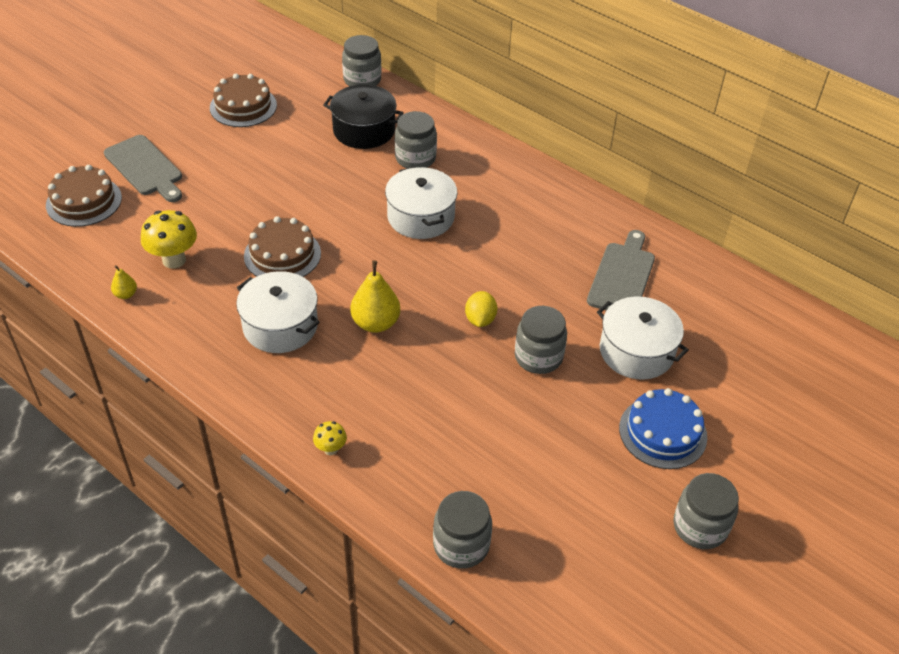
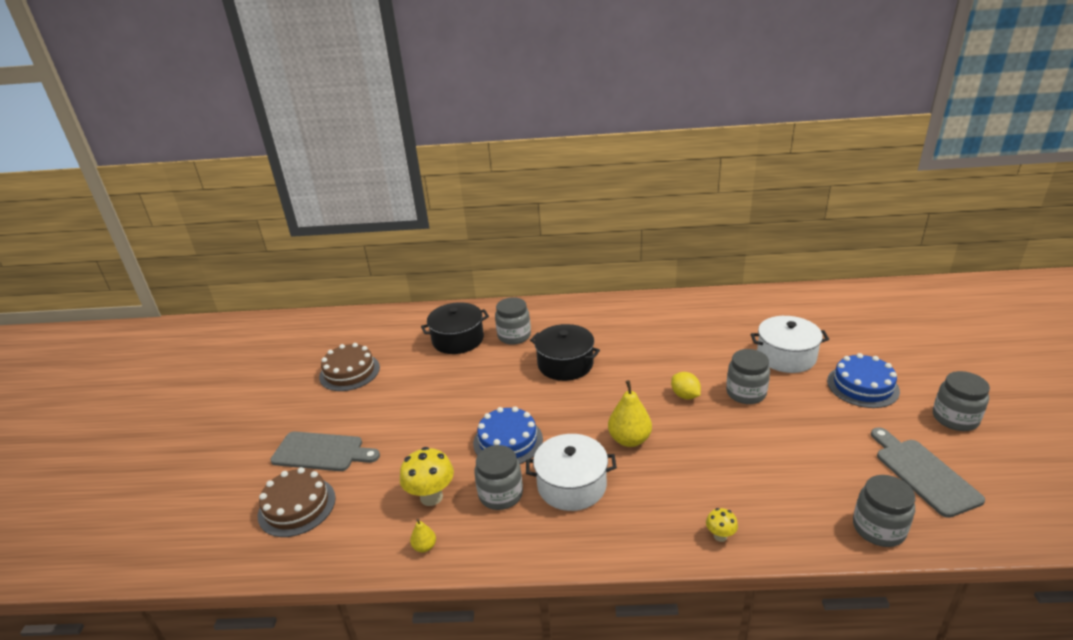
camera: 35 degrees left, 15 degrees down
(282, 254) = (508, 441): brown cake -> blue cake
(362, 80) = (416, 314): grey jar -> grey jar (500, 494)
(421, 217) = (565, 364): white pot -> black pot
(622, 276) = (720, 325): grey cutting board -> grey cutting board (923, 473)

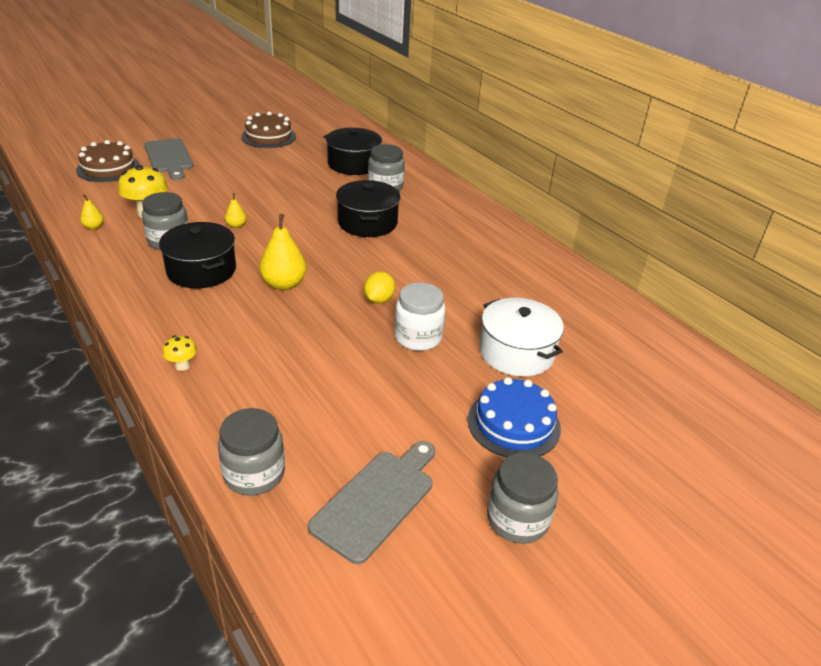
camera: 50 degrees right, 5 degrees up
(508, 441) = (236, 225): blue cake -> yellow pear
(571, 485) = (201, 270): white pot -> black pot
(746, 393) = (418, 337): grey jar -> white jar

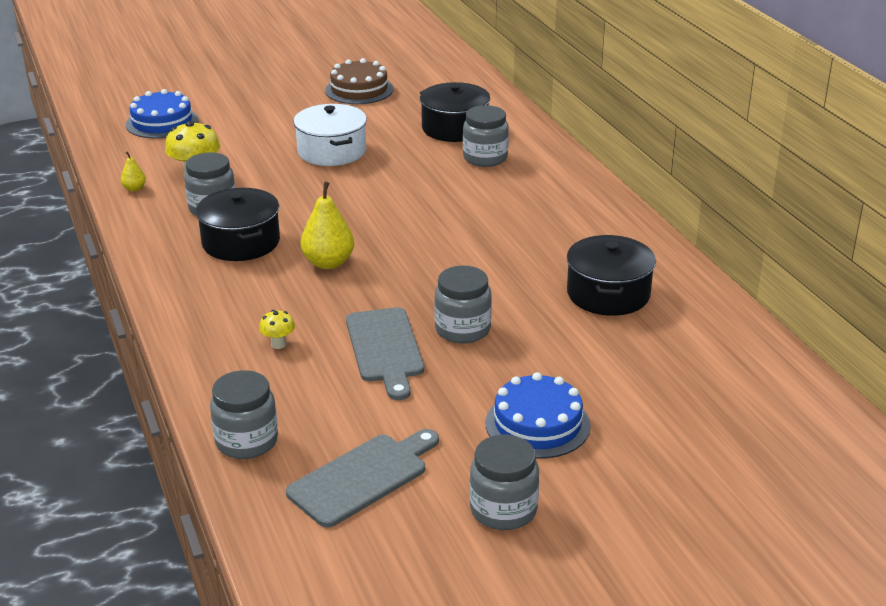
camera: 15 degrees right, 5 degrees down
(108, 168) = (162, 122): brown cake -> blue cake
(169, 158) = (233, 112): grey cutting board -> grey cutting board (385, 349)
(182, 366) = (199, 337): yellow mushroom -> yellow mushroom (278, 344)
(236, 225) = (292, 195): yellow pear -> none
(367, 222) = (448, 200): black pot -> black pot (608, 294)
(379, 299) = (431, 287): yellow lemon -> none
(418, 337) = (462, 330): white jar -> grey jar
(516, 352) = (572, 354): white pot -> white pot (332, 151)

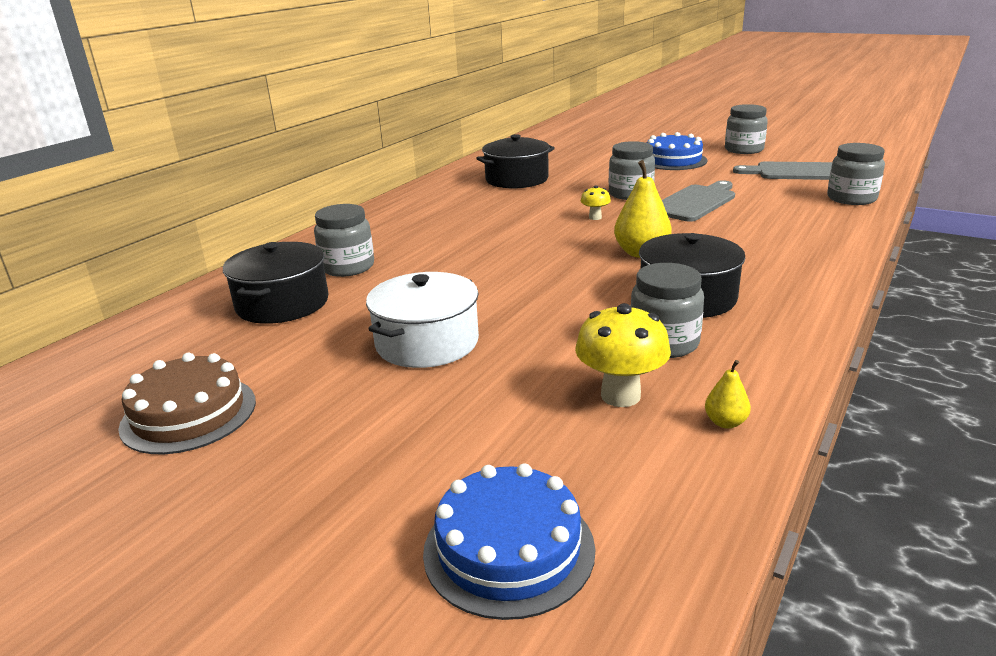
camera: 125 degrees left, 5 degrees down
(278, 344) = (764, 226): yellow mushroom -> yellow mushroom (595, 217)

